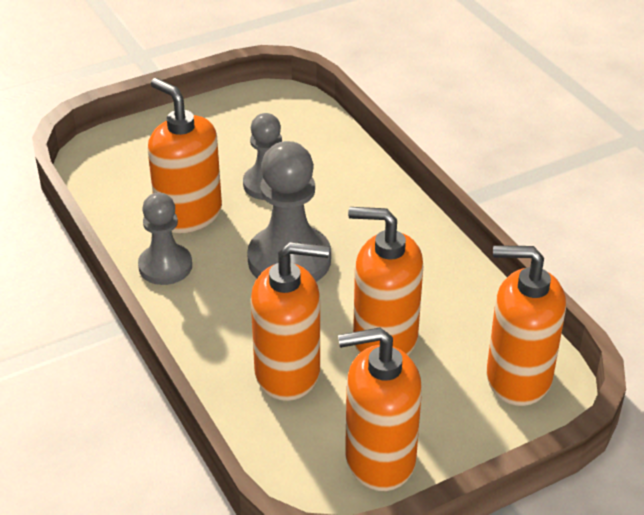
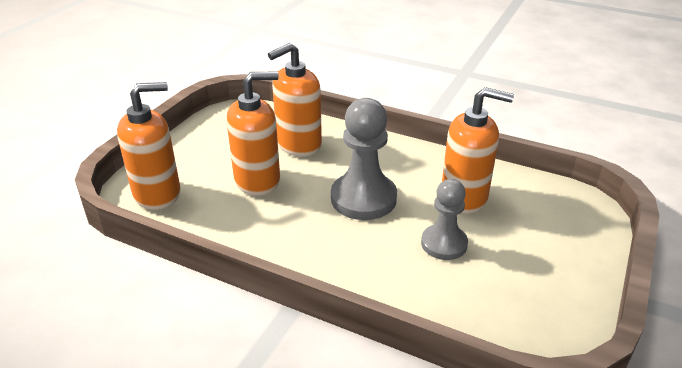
camera: 145 degrees right, 5 degrees down
(165, 266) = (431, 163): grey pawn -> none
(379, 459) = (217, 131): orange soap dispenser -> none

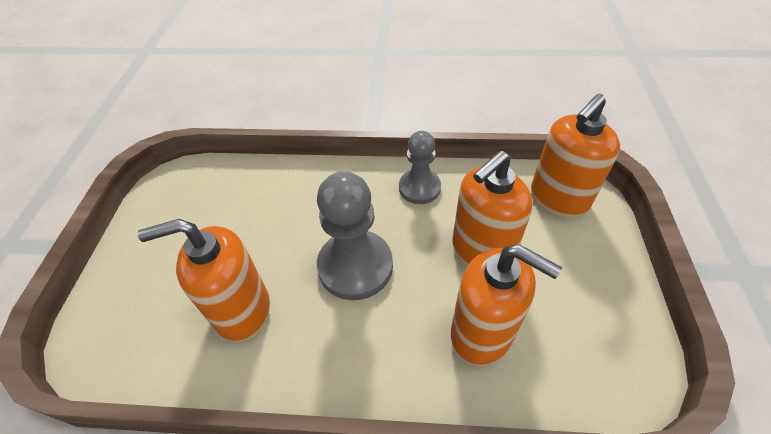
camera: 160 degrees right, 15 degrees up
(298, 144) = (482, 333): orange soap dispenser -> orange soap dispenser turned 90 degrees clockwise
(444, 244) = (259, 237): grey pawn -> grey pawn (419, 188)

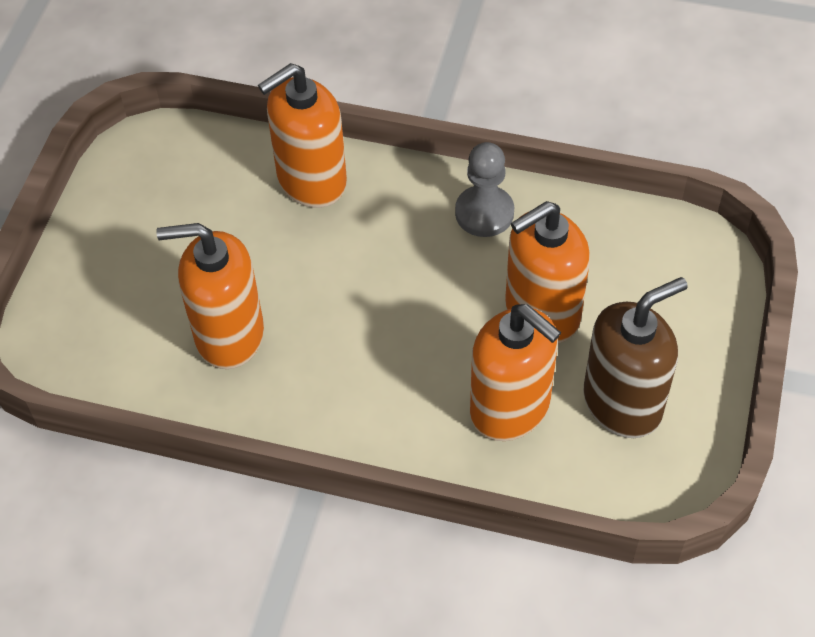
camera: 10 degrees right, 5 degrees up
(355, 266) = (375, 305): grey pawn -> none
(558, 198) = (671, 260): orange soap dispenser -> orange soap dispenser (311, 181)
(568, 312) = (623, 403): none -> brown soap dispenser

